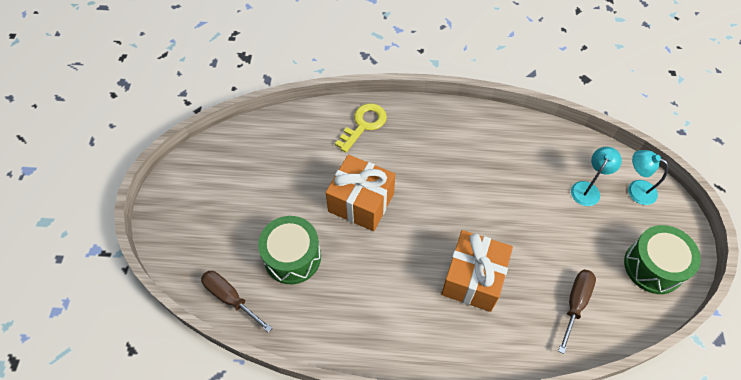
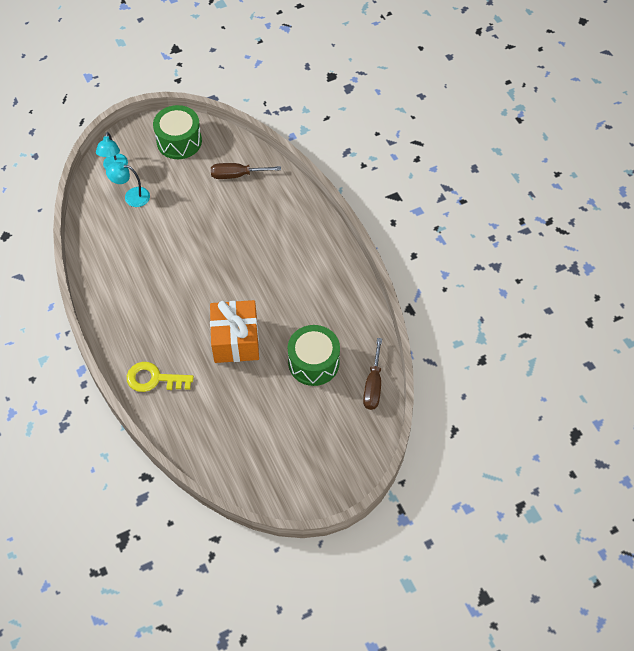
camera: 120 degrees left, 0 degrees up
(473, 279) = (255, 239): orange gift -> none

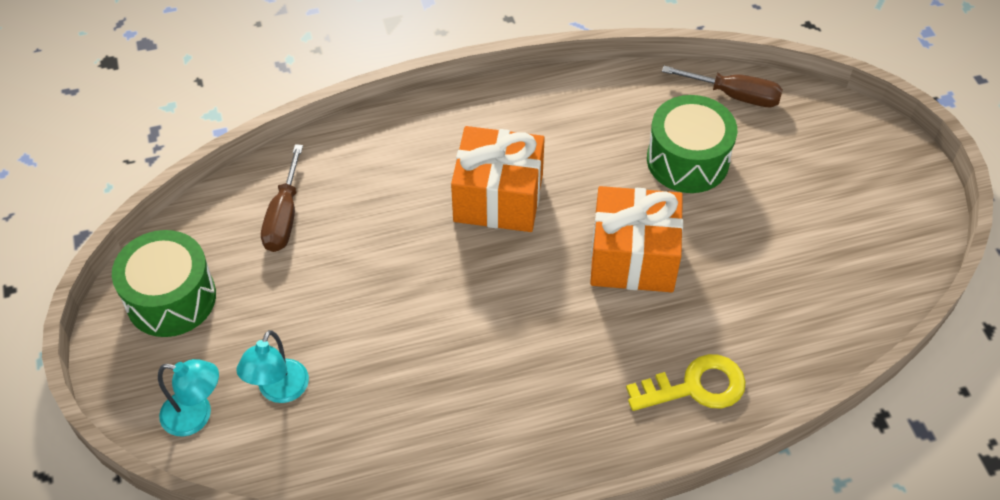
camera: 80 degrees left, 5 degrees down
(154, 379) = (695, 387): yellow key -> yellow key turned 120 degrees counterclockwise
(267, 269) = (498, 198): none -> orange gift

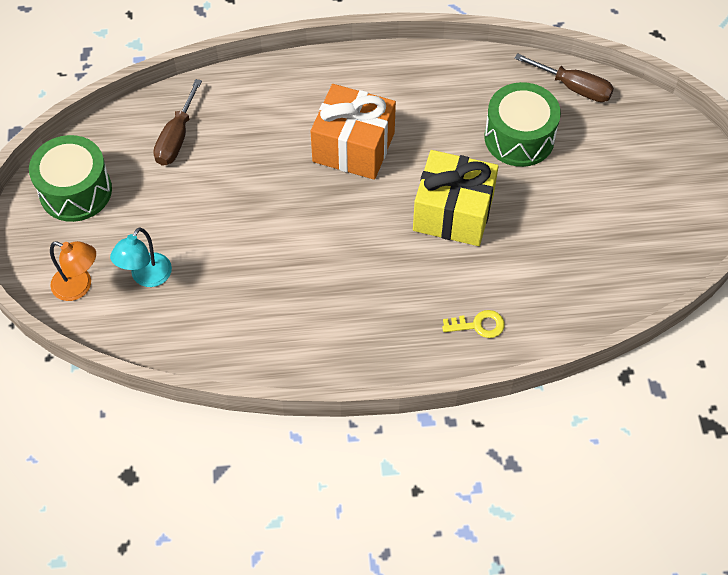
camera: 10 degrees right, 5 degrees up
(196, 416) = (79, 286): turquoise lamp -> orange lamp
(633, 257) = (453, 213): orange gift -> yellow gift
(695, 387) = (478, 325): yellow key -> yellow key, size x0.63

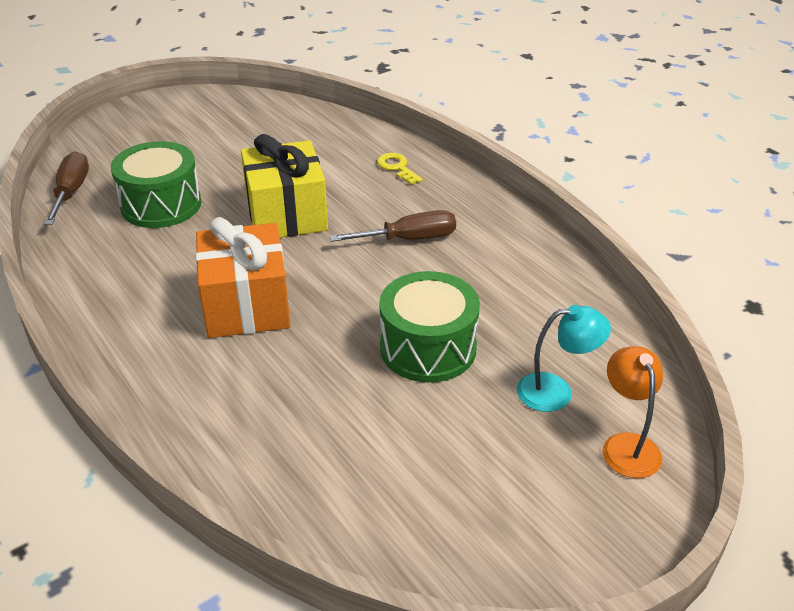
camera: 120 degrees left, 20 degrees down
(75, 191) = (506, 532): green drum -> green drum (428, 348)
(176, 138) = (338, 468): brown screwdriver -> brown screwdriver (409, 239)

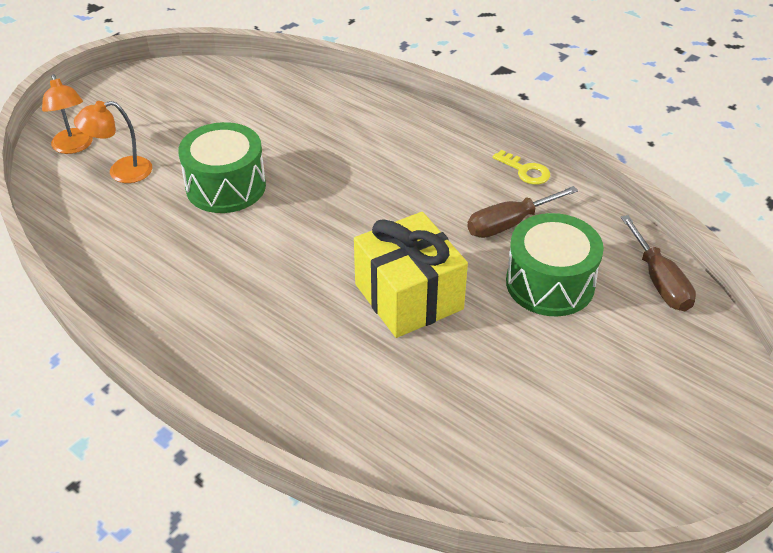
camera: 165 degrees right, 5 degrees up
(246, 305) = (391, 194): orange gift -> none
(397, 167) = (308, 398): yellow key -> yellow key (525, 171)
(409, 239) = (266, 290): brown screwdriver -> brown screwdriver (509, 224)
(556, 391) = (121, 172): turquoise lamp -> orange lamp

